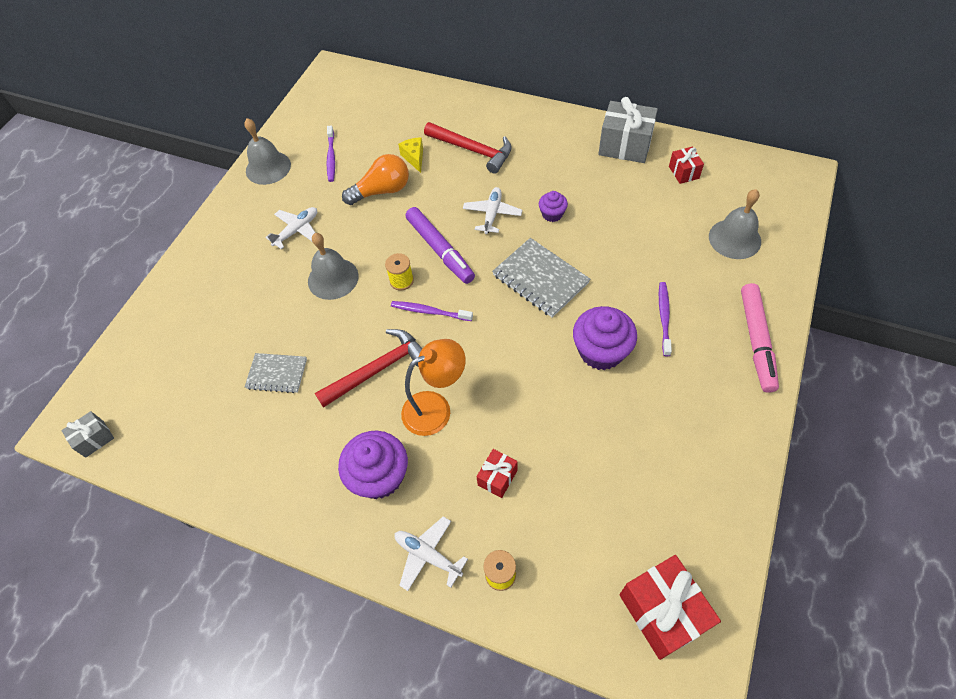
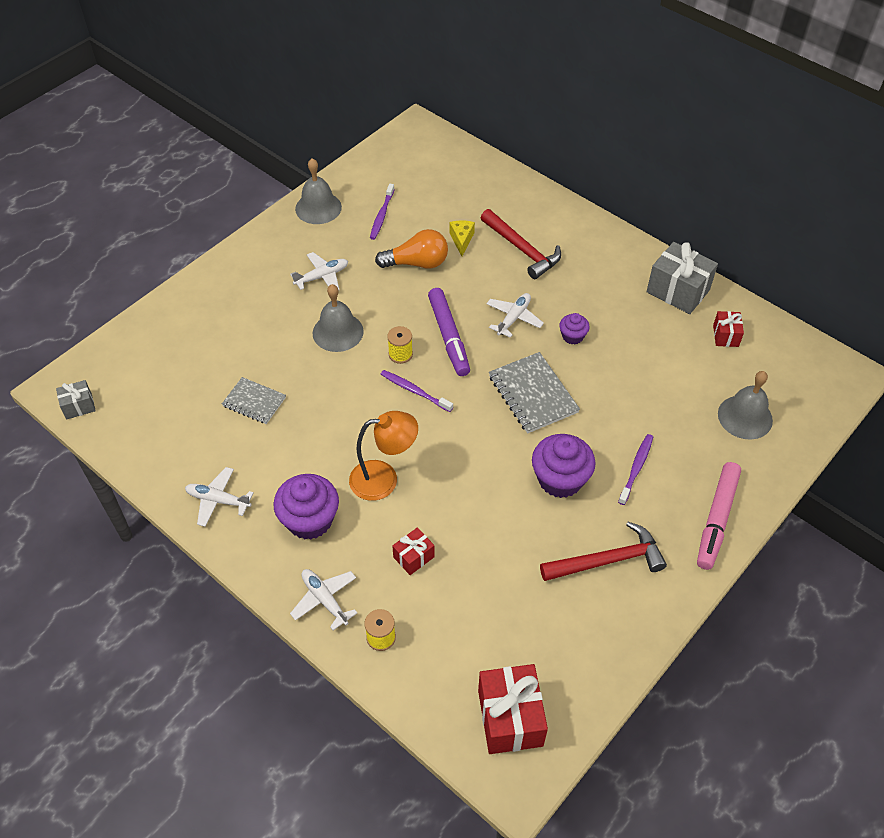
camera: 15 degrees right, 5 degrees down
(278, 488) = (218, 500): none -> white plane
(378, 369) = (346, 427): red hammer -> red hammer (608, 560)

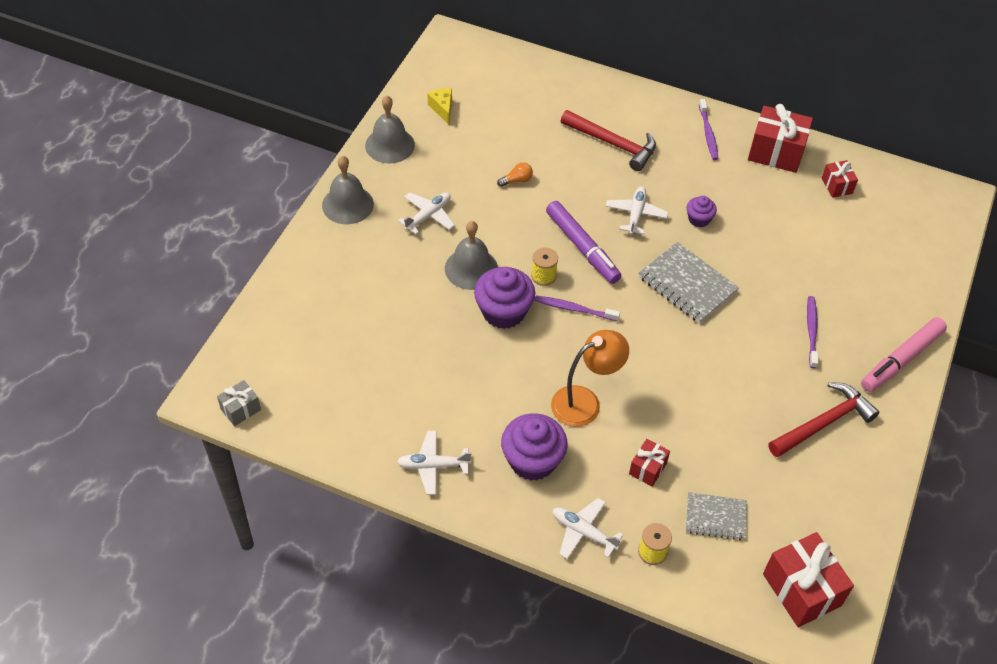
camera: 20 degrees left, 0 degrees up
(254, 402) = (421, 359): grey notebook -> grey notebook (715, 517)
(381, 216) = (458, 139): purple toothbrush -> purple toothbrush (708, 134)
(417, 263) = (517, 180): orange light bulb -> orange light bulb, size x0.49
(461, 240) = (550, 147): yellow cheese -> yellow cheese (442, 109)
(560, 479) = (748, 359): purple cupcake -> purple cupcake (503, 312)
(678, 291) = (776, 152): grey gift -> red gift
(716, 519) = (901, 359): pink marker -> pink marker turned 45 degrees clockwise
(745, 417) = (885, 258): grey bell -> grey bell (347, 204)

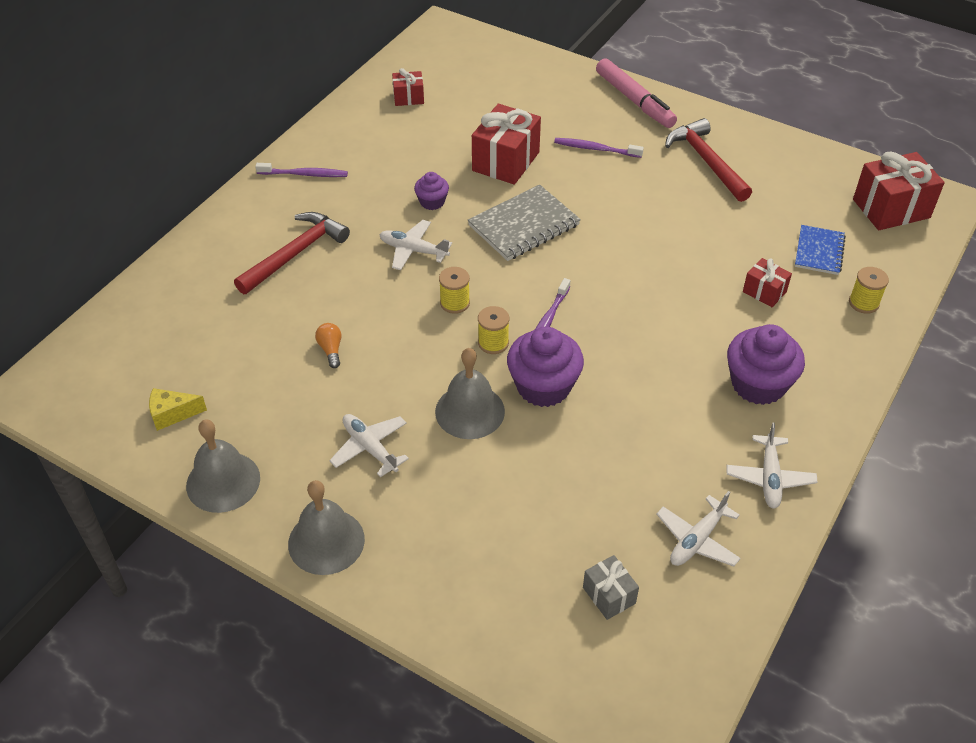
camera: 80 degrees left, 5 degrees down
(240, 409) = (685, 696): grey gift -> grey gift (609, 595)
(582, 247) = (455, 303): purple marker -> yellow spool
(583, 532) = (846, 353): white plane -> white plane (697, 540)
(585, 402) = (679, 330): orange lamp -> none
(715, 517) = (819, 251): grey notebook -> blue notebook
(776, 152) = (349, 130): red gift -> red gift (505, 161)

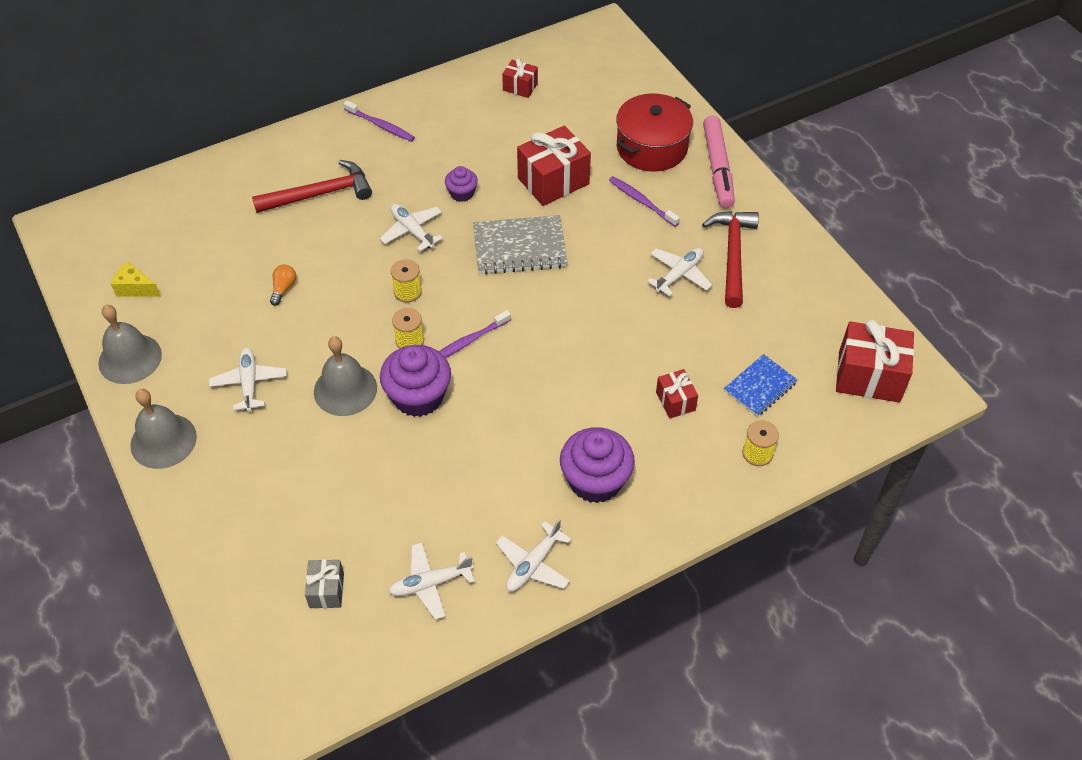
camera: 30 degrees right, 5 degrees up
(566, 104) = (652, 147): none -> red pot
(678, 193) = (679, 275): none -> white plane

